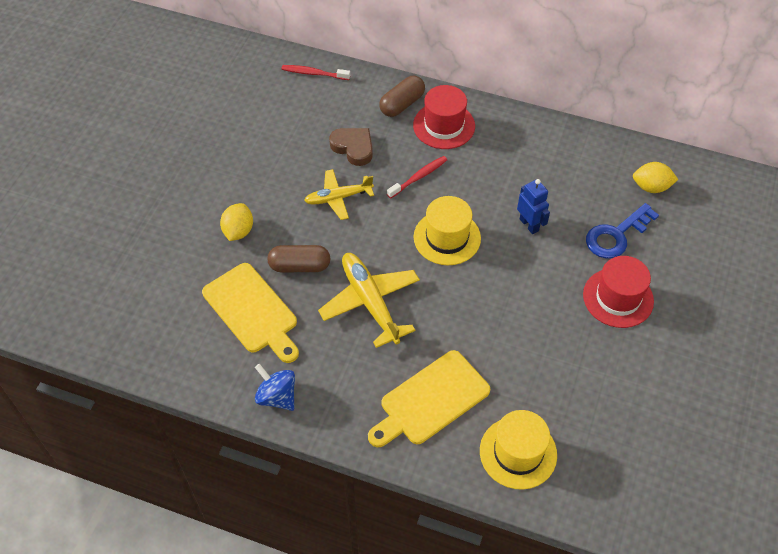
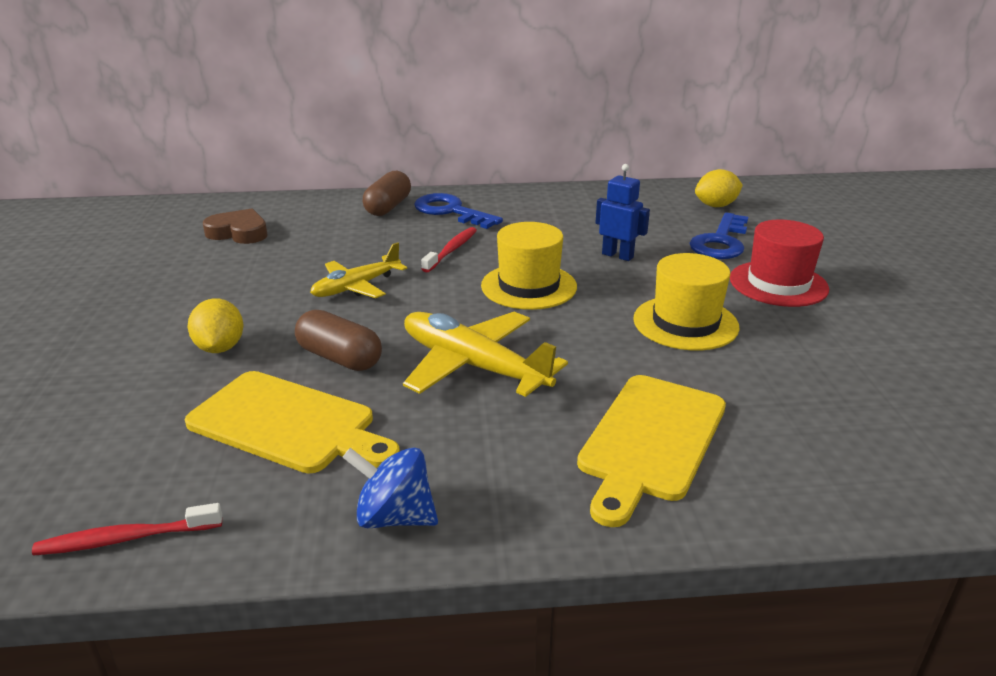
camera: 25 degrees left, 25 degrees down
(299, 266) = (339, 358): brown capsule -> brown capsule turned 60 degrees clockwise
(314, 73) = (261, 207): red toothbrush -> red toothbrush (127, 538)
(353, 148) = (349, 246): brown heart -> brown heart (239, 232)
(444, 125) = (451, 211): red hat -> blue key
(518, 453) = (831, 458): yellow hat -> yellow hat (685, 323)

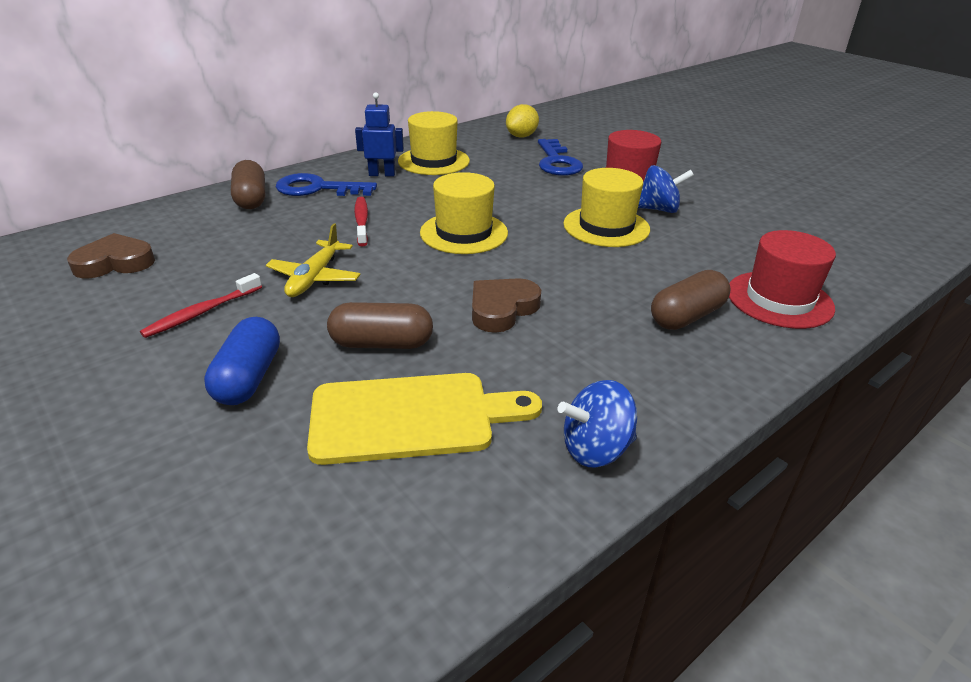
camera: 35 degrees left, 5 degrees up
(127, 538) = (395, 589): red toothbrush -> red toothbrush (202, 312)
(220, 348) = (248, 378): yellow lemon -> blue capsule
(473, 366) = (502, 309): yellow plane -> brown heart
(588, 211) = (434, 161): none -> yellow hat
(617, 255) = (500, 190): blue robot -> blue robot (382, 174)
(650, 441) = (686, 316): yellow cutting board -> brown capsule
(775, 323) = (658, 209): none -> blue spinning top
(792, 466) = (779, 299): none -> red hat

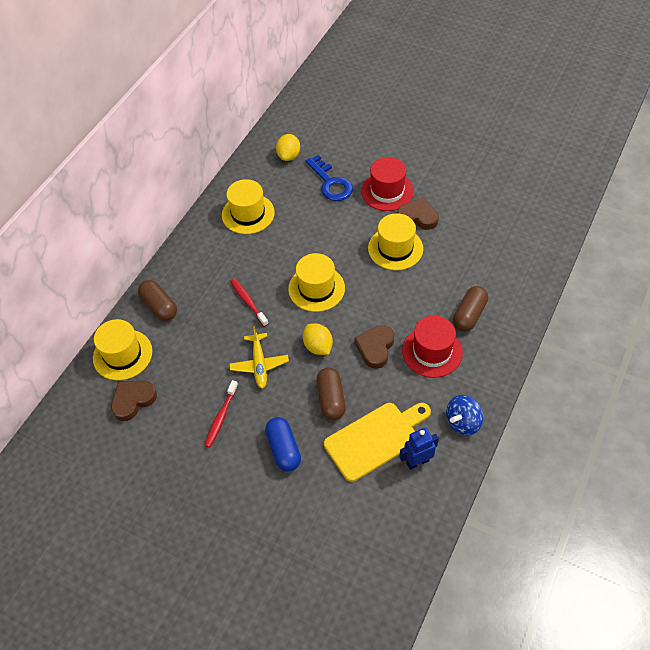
camera: 20 degrees left, 20 degrees up
(158, 223) = (122, 354): none -> yellow hat
(317, 188) = (193, 278): blue key -> none
(381, 343) = (331, 399): brown capsule -> brown capsule turned 75 degrees counterclockwise
(382, 174) = (224, 244): blue robot -> blue robot (417, 461)
(415, 284) = (318, 346): none -> yellow lemon
(658, 209) = (418, 217): blue spinning top -> brown heart
(779, 299) = (510, 281): red hat -> red hat (432, 351)

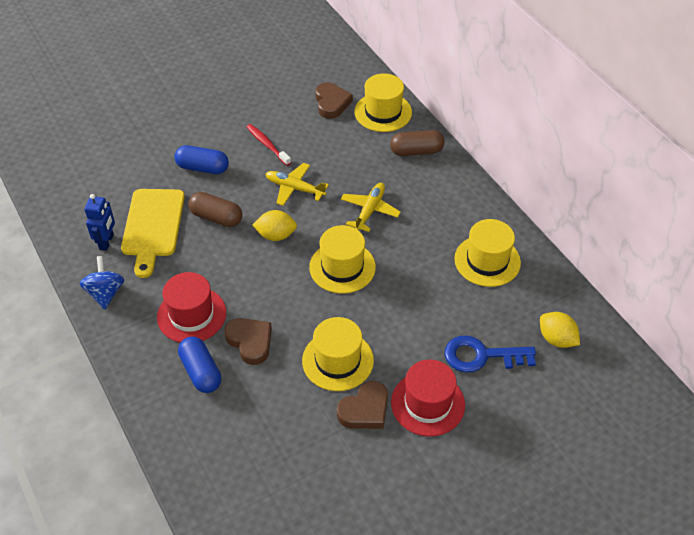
camera: 120 degrees right, 5 degrees down
(248, 302) = (369, 211): red toothbrush -> yellow plane
(375, 348) = (236, 275): brown heart -> brown heart (250, 342)
(469, 315) = (201, 372): brown capsule -> blue capsule

